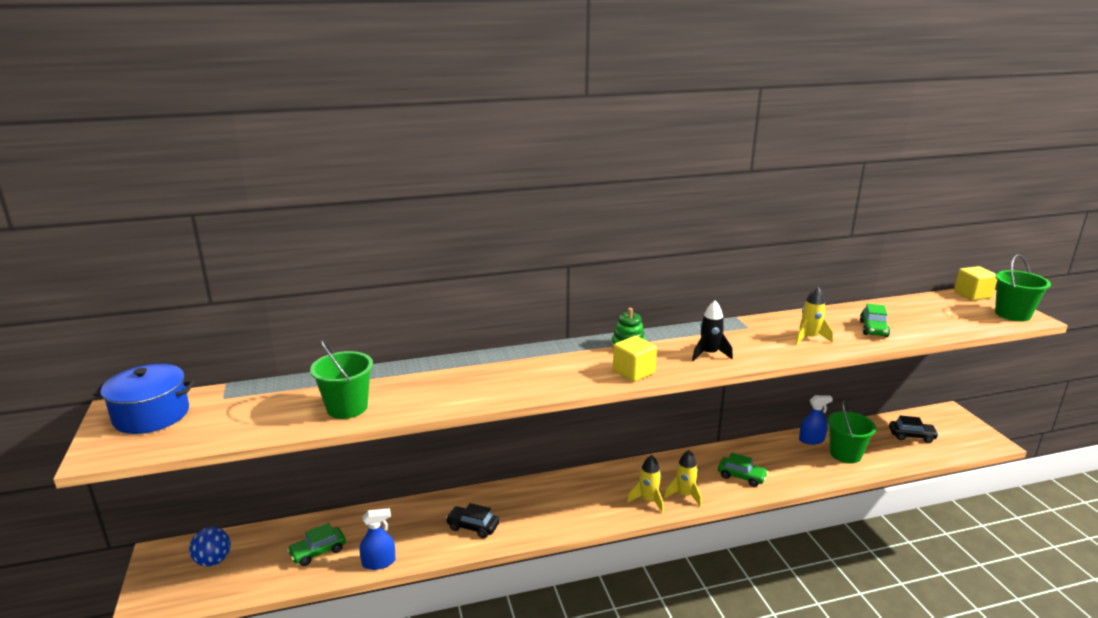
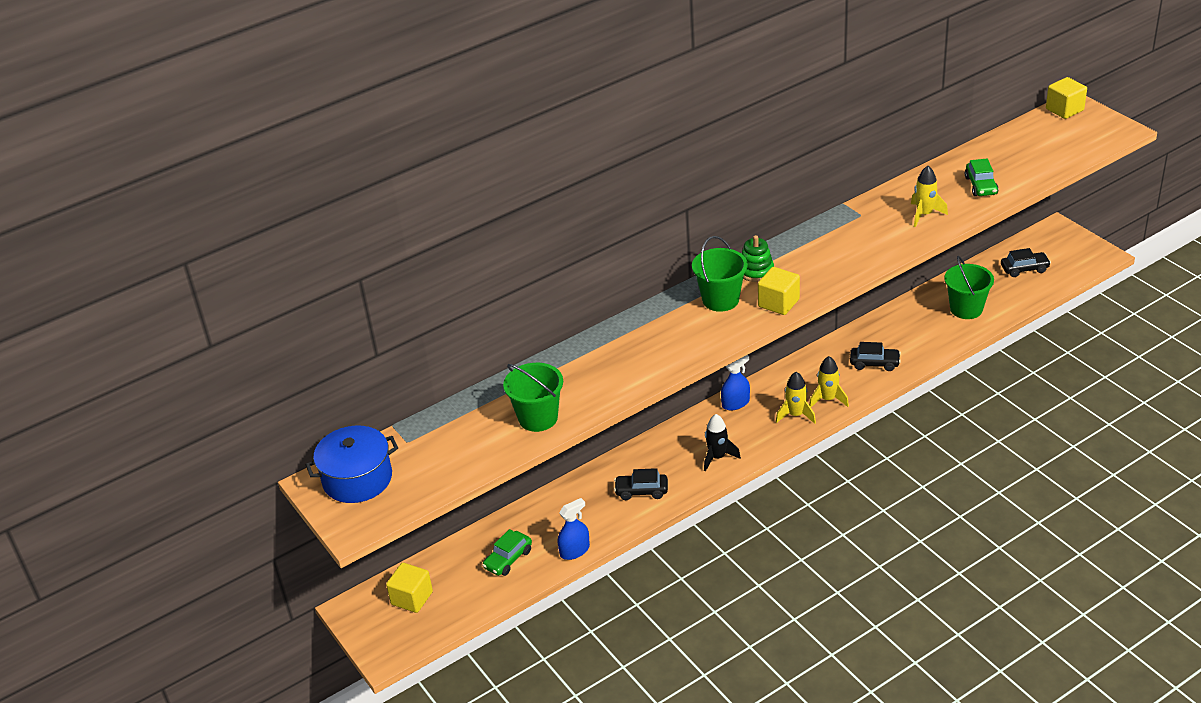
camera: 15 degrees left, 15 degrees up
(213, 561) = (412, 598): blue ball -> yellow cube
(709, 354) = (838, 261): black rocket -> black rocket (717, 457)
(741, 476) = (874, 363): green car -> black car
(811, 440) = (928, 301): blue spray bottle -> blue spray bottle (735, 403)
(1012, 314) = (1106, 130): green bucket -> green bucket (720, 300)

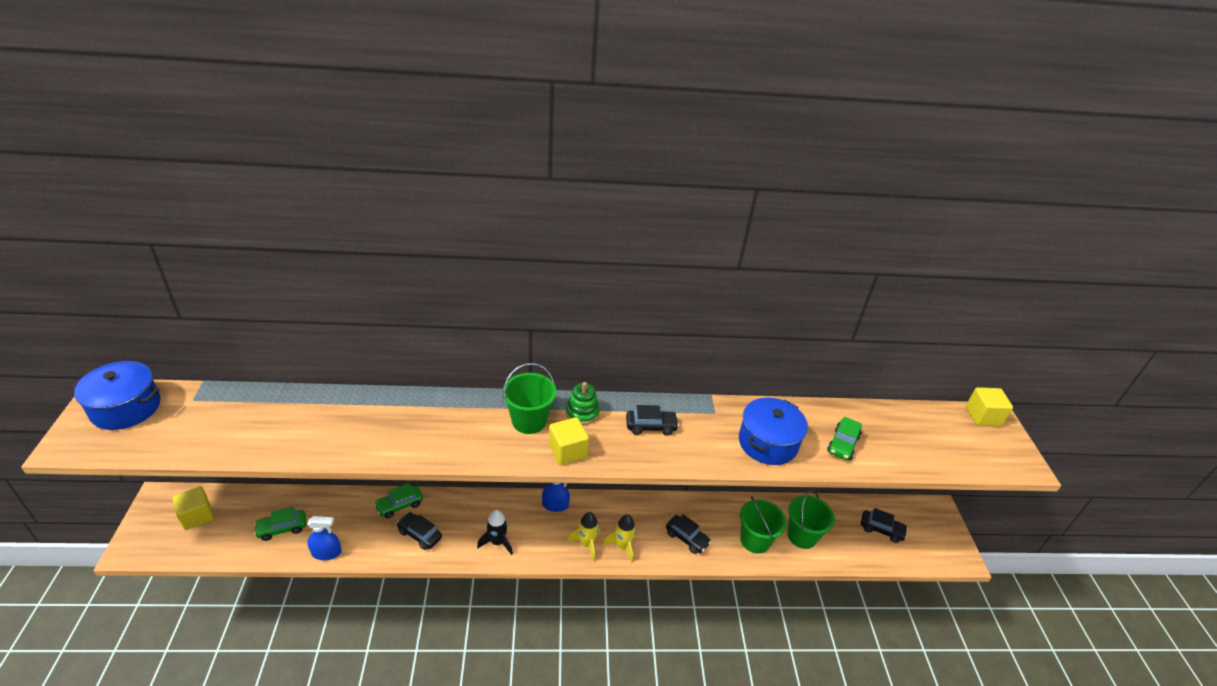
camera: 25 degrees right, 0 degrees up
(538, 418) = (289, 437): green bucket -> green bucket (755, 540)
(594, 482) = (399, 505): none -> green car
(822, 251) = (651, 426): none -> black car
(924, 215) = (767, 443): yellow rocket -> blue pot

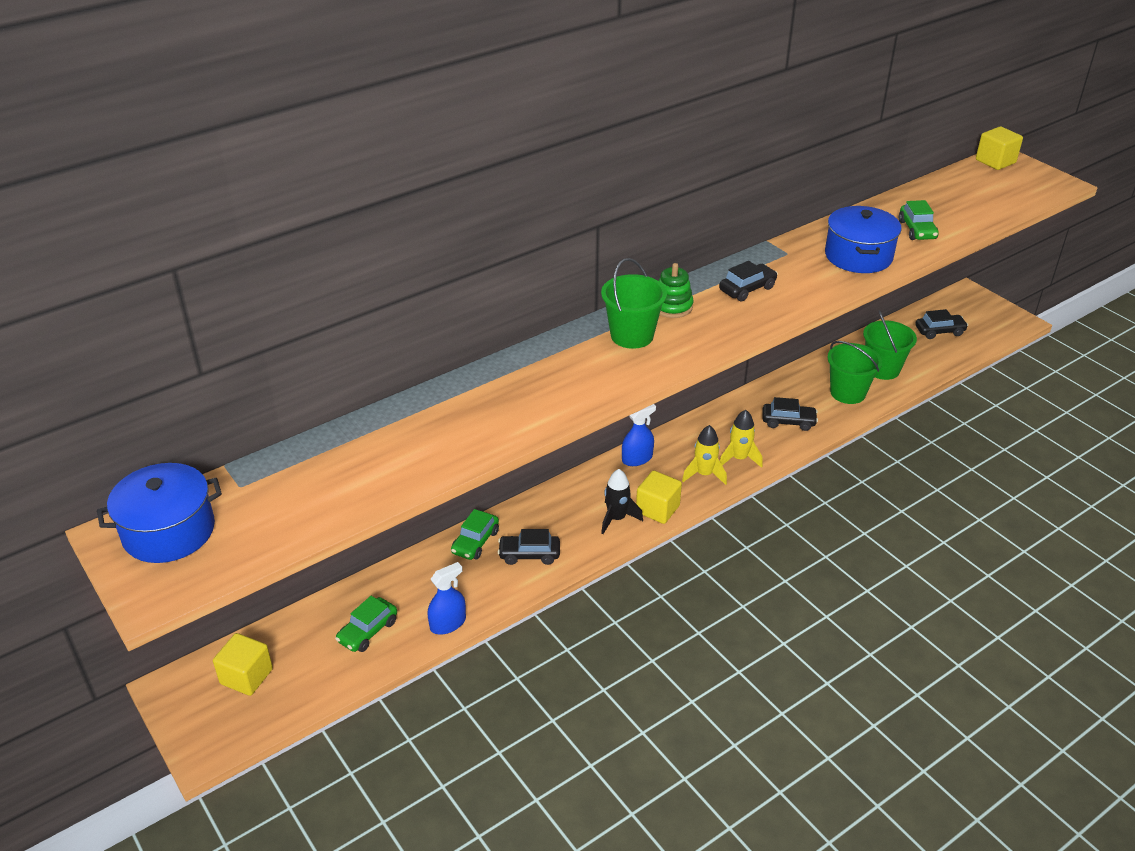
camera: 30 degrees left, 0 degrees up
(567, 451) = (699, 342): yellow cube -> yellow cube (657, 509)

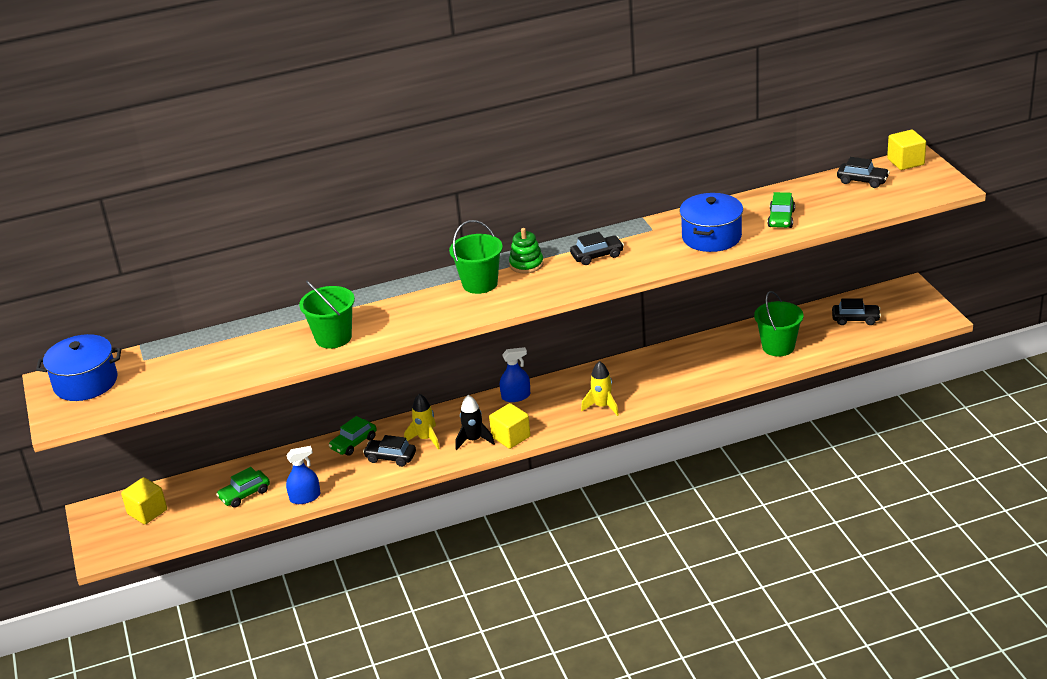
camera: 20 degrees right, 5 degrees down
(704, 474) = (565, 415): yellow rocket -> yellow rocket (426, 439)
(788, 422) = (663, 382): black car -> black car (862, 181)
(848, 393) = (732, 363): green bucket -> green bucket (333, 338)

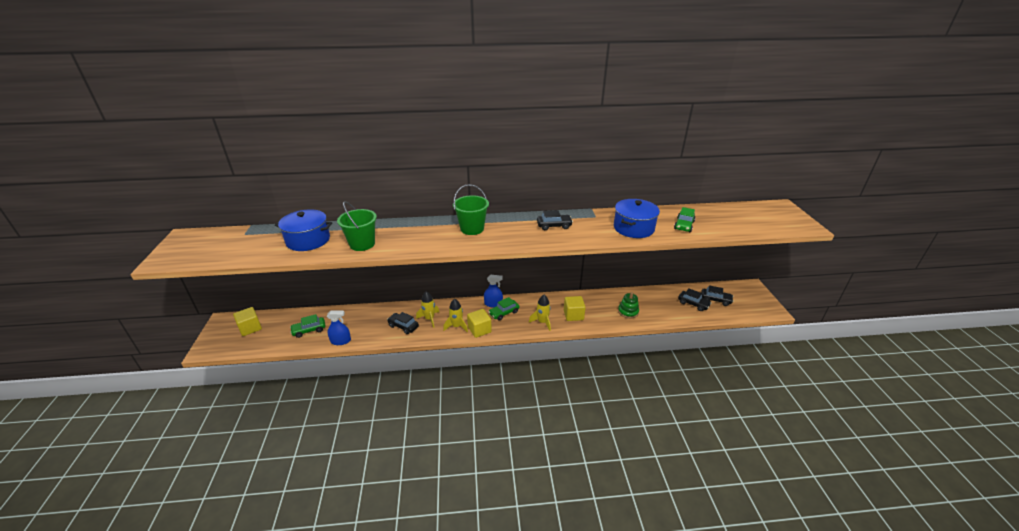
camera: 10 degrees right, 0 degrees up
(85, 382) = (200, 241): blue pot -> blue pot (308, 240)
(354, 443) = (388, 312): green car -> green car (504, 313)
(474, 440) = (456, 326): black rocket -> yellow rocket
(526, 264) = (507, 222): green stacking toy -> green stacking toy (628, 312)
(778, 347) = (662, 307): green bucket -> none
(862, 181) = (743, 212): black car -> black car (693, 304)
(905, 162) = (773, 206): yellow cube -> yellow cube (573, 315)

